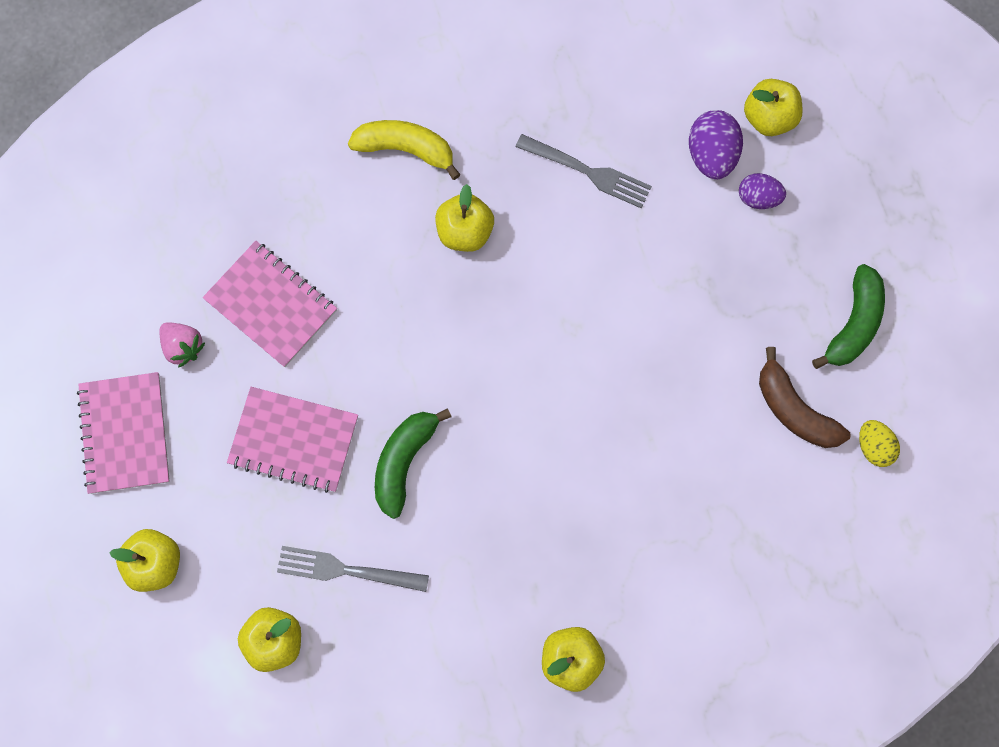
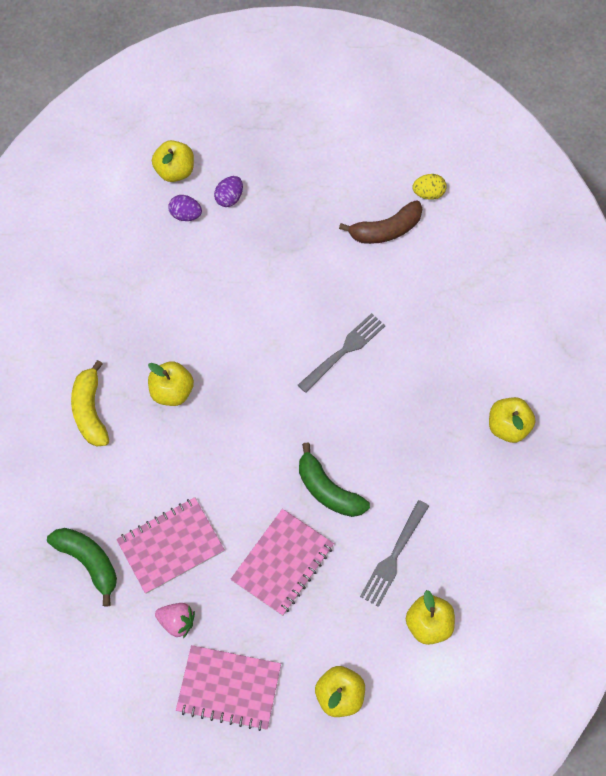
camera: 70 degrees left, 10 degrees down
(183, 347) = (177, 622): pink strawberry -> pink strawberry turned 45 degrees clockwise
(406, 149) = (90, 411): yellow banana -> yellow banana turned 45 degrees counterclockwise
(588, 172) = (163, 296): grey fork -> grey fork (344, 351)
(711, 154) = (185, 215): purple egg -> purple egg, size x0.65
(853, 324) = (341, 174): green banana -> green banana (88, 562)

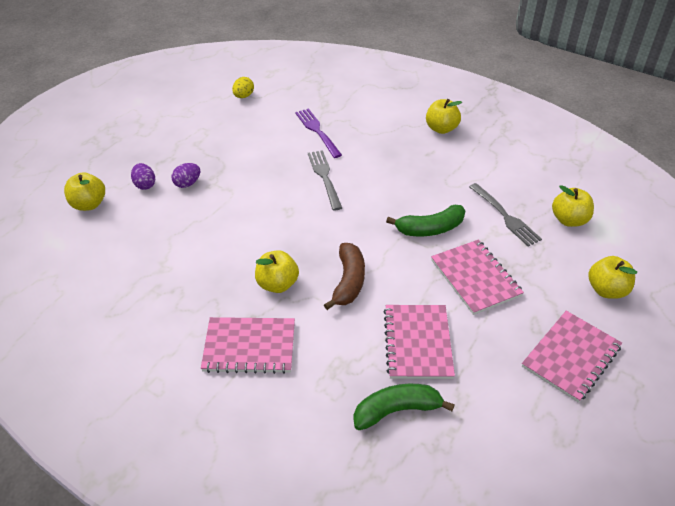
camera: 60 degrees left, 20 degrees down
(90, 411) = (249, 346): yellow banana -> pink notebook
(177, 622) = (492, 368): pink strawberry -> none
(185, 215) = (132, 213): purple egg -> purple egg (187, 183)
(386, 230) = (251, 123): brown banana -> brown banana (348, 282)
(416, 302) = (317, 131): none -> purple fork

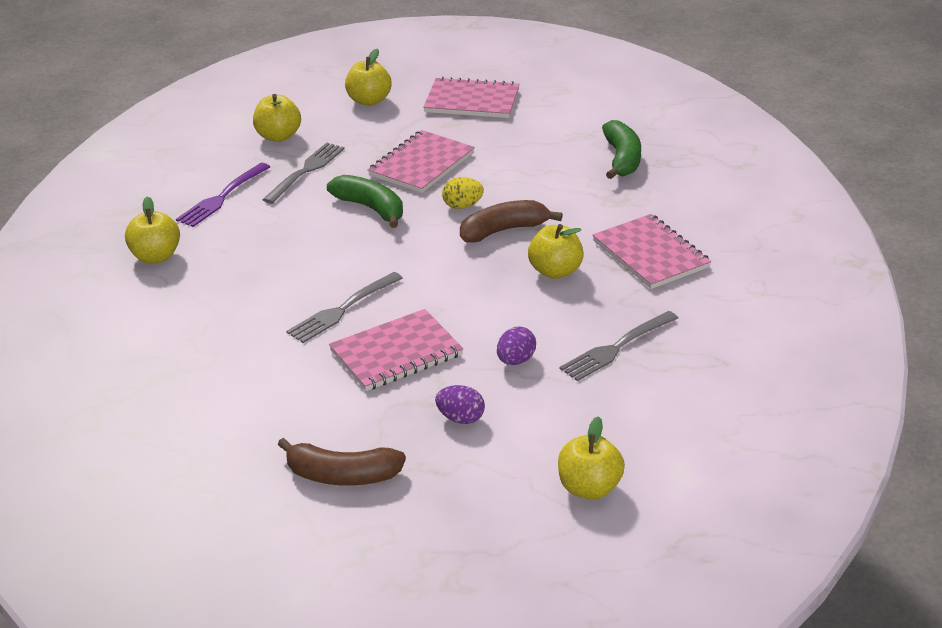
camera: 120 degrees left, 10 degrees down
(145, 185) = (500, 457): purple egg -> purple egg (516, 360)
(174, 272) = (616, 348): none -> grey fork
(193, 133) = (342, 475): none -> brown banana
(243, 96) = (196, 471): yellow egg -> yellow egg (462, 206)
(317, 131) = (241, 355): purple fork -> purple fork (222, 197)
(397, 410) = (622, 159): green banana -> green banana turned 135 degrees counterclockwise
(418, 343) = (539, 170): pink notebook -> pink notebook (396, 353)

